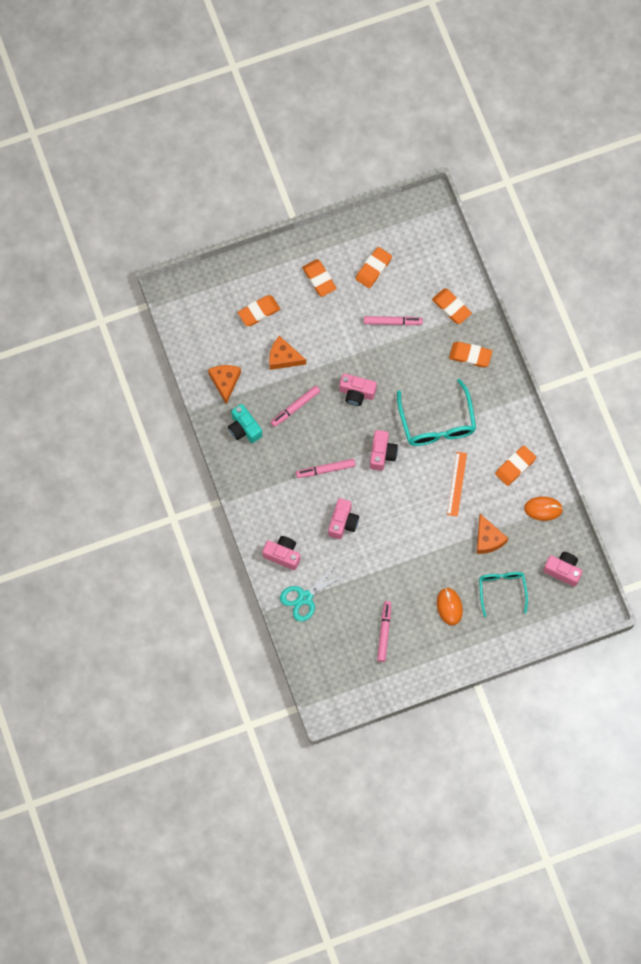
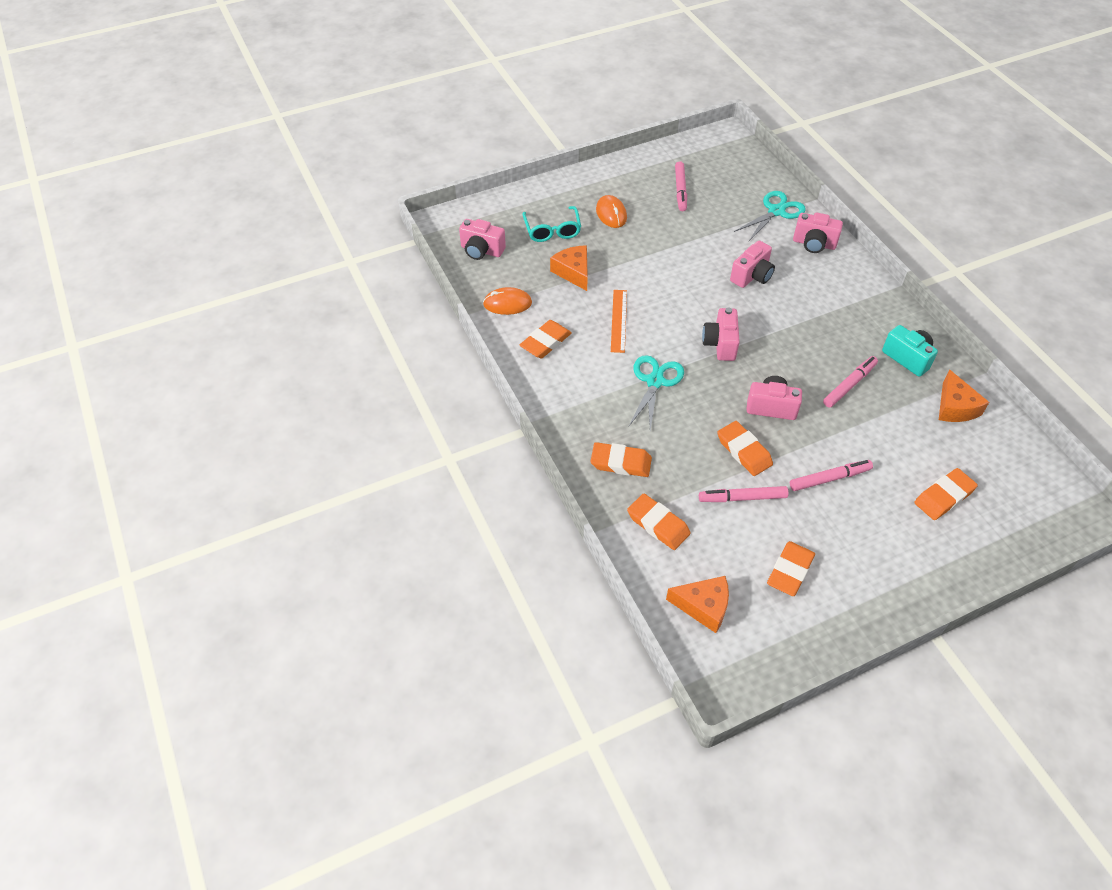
camera: 175 degrees right, 20 degrees down
(283, 357) = (886, 441): orange cheese -> orange cheese (703, 606)
(319, 279) = (870, 549): orange eraser -> orange eraser (744, 451)
(325, 470) = (788, 323): pink marker -> pink marker (829, 478)
(343, 522) = (752, 276): pink camera -> pink camera turned 150 degrees counterclockwise
(437, 422) = (655, 381): turquoise glasses -> turquoise scissors

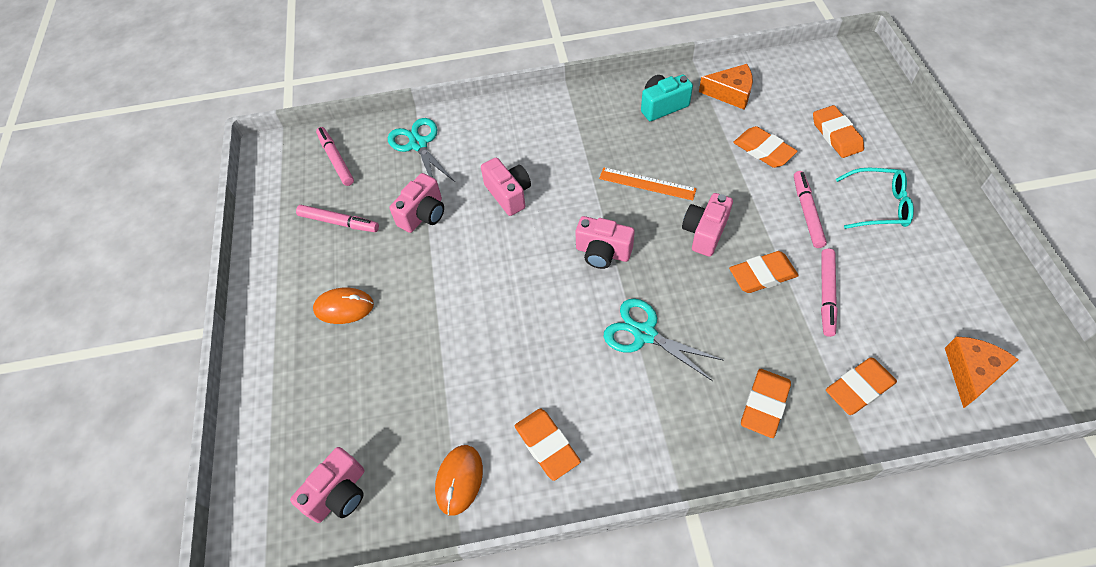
camera: 70 degrees left, 5 degrees up
(552, 230) = (341, 386): turquoise glasses -> turquoise glasses (878, 205)
(573, 272) = (431, 379): orange cheese -> none
(618, 320) = (535, 347): orange ruler -> orange ruler (647, 184)
(790, 571) = (923, 280): orange eraser -> orange eraser (763, 150)
(814, 244) = (481, 128): pink camera -> pink camera (423, 214)
(849, 385) = (687, 160): pink marker -> pink marker (336, 159)

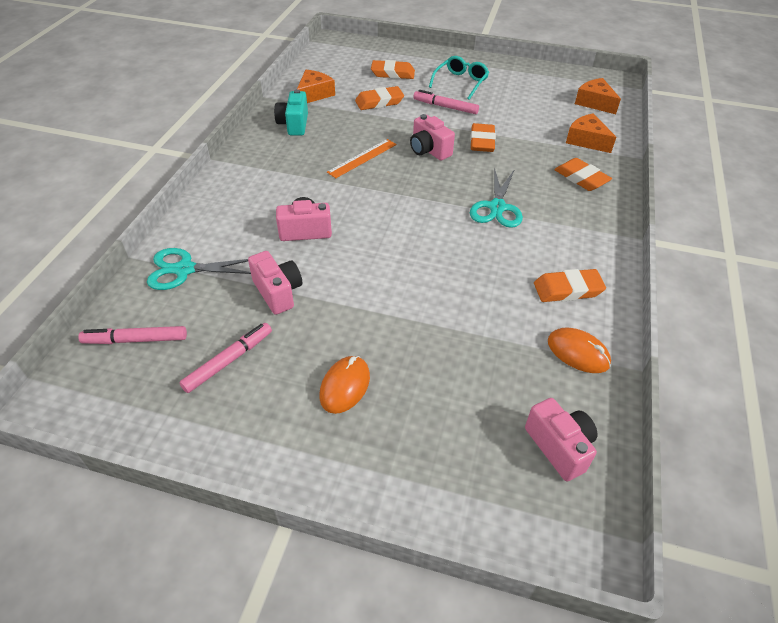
camera: 70 degrees left, 10 degrees down
(602, 252) = (409, 201): pink camera -> none
(644, 334) = (497, 207): turquoise scissors -> turquoise scissors turned 45 degrees counterclockwise
(826, 295) = (513, 125): pink marker -> none
(859, 388) = (586, 140): orange eraser -> orange cheese

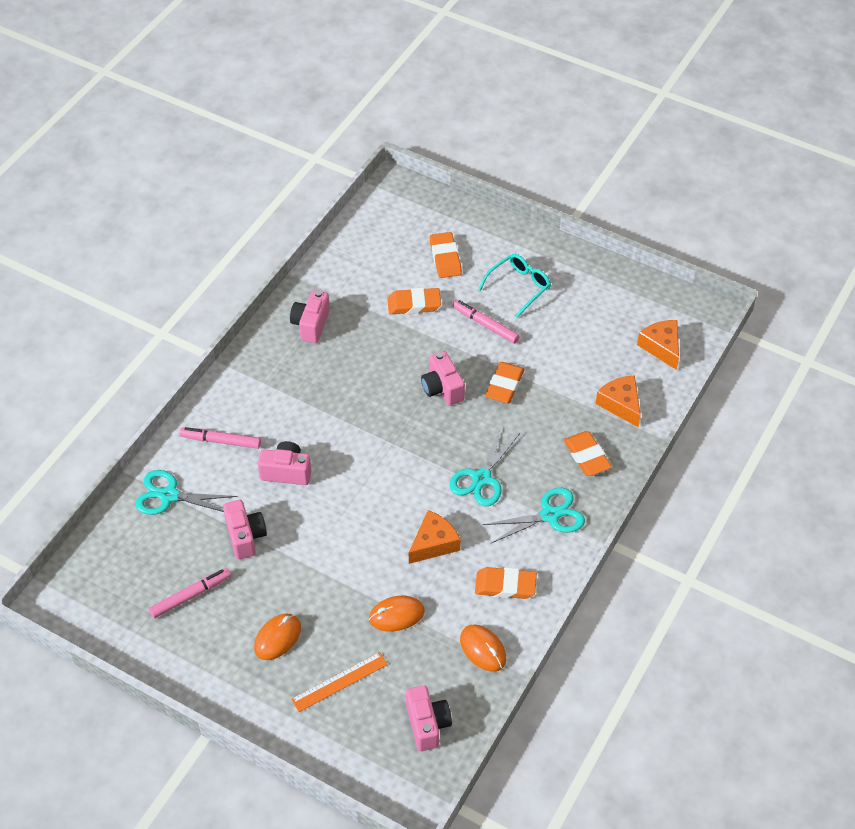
camera: 15 degrees right, 5 degrees up
(135, 340) = (119, 560): pink marker -> pink marker (221, 441)
(294, 124) = (311, 325): turquoise camera -> pink camera
(314, 94) = (345, 279): orange cheese -> orange cheese (434, 543)
(362, 158) = (369, 387): orange ruler -> orange ruler (339, 682)
(393, 73) = (445, 258): orange eraser -> orange eraser turned 60 degrees clockwise
(470, 337) = (396, 615): none -> orange mouse
(575, 225) = (550, 515): none -> turquoise scissors

